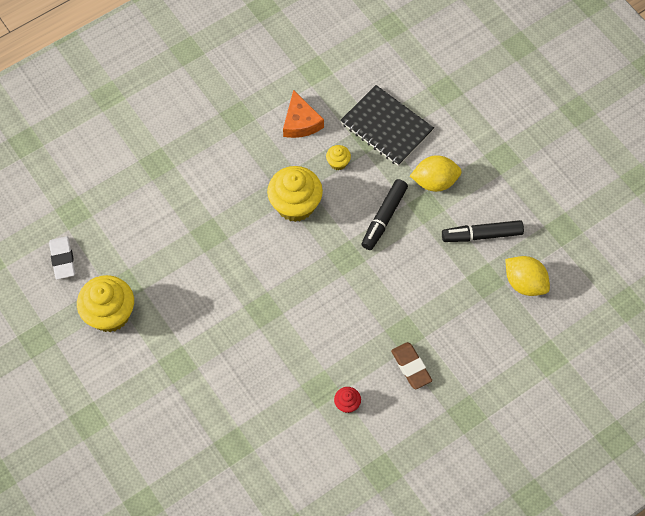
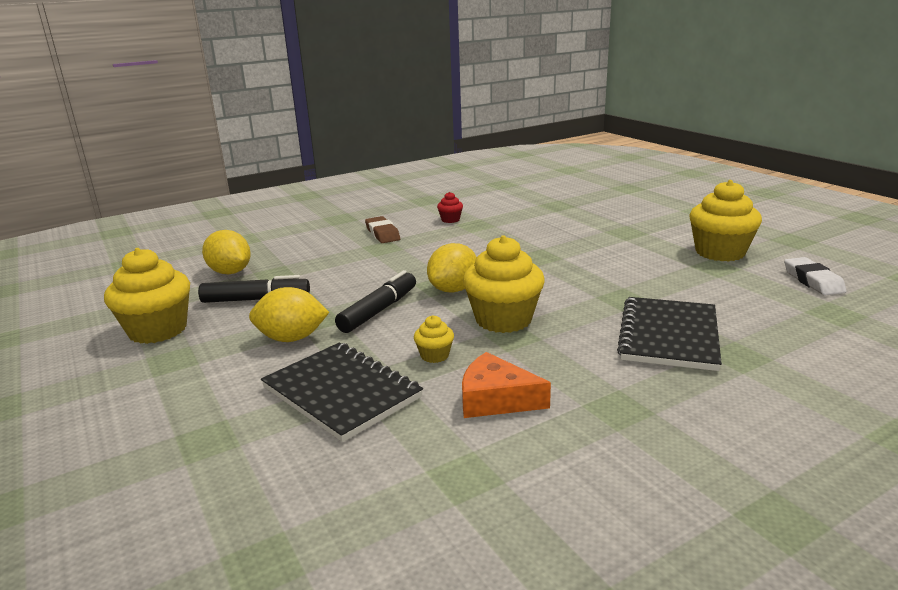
camera: 175 degrees left, 40 degrees down
(190, 184) = (669, 336): none -> black notebook
(300, 122) = (496, 399): orange cheese -> orange cheese turned 60 degrees counterclockwise
(332, 249) = (453, 289): none -> yellow lemon
(533, 192) = (158, 330): none -> yellow cupcake

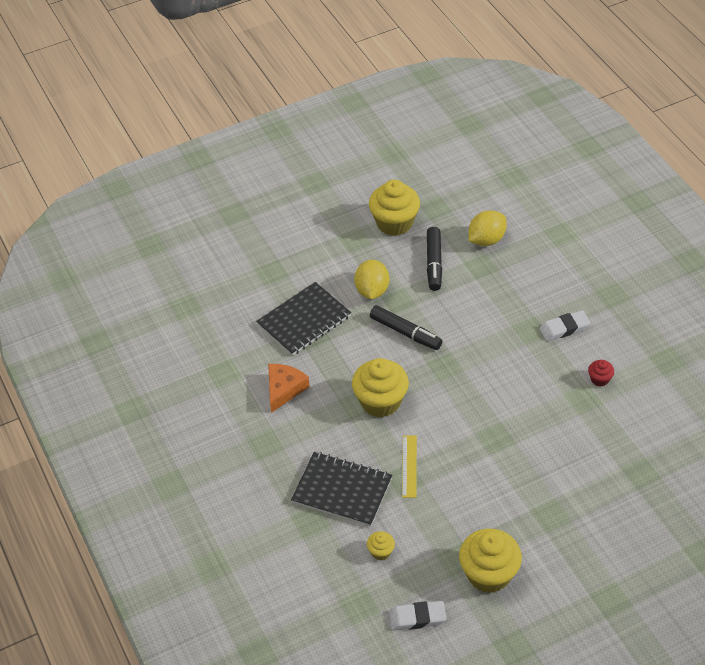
camera: 95 degrees right, 25 degrees up
(382, 234) = (564, 328): brown eraser -> white eraser
(434, 355) = (337, 363): yellow cupcake -> yellow cupcake (381, 552)
(453, 289) = (435, 376): yellow lemon -> none
(602, 296) = (409, 466): none -> yellow ruler

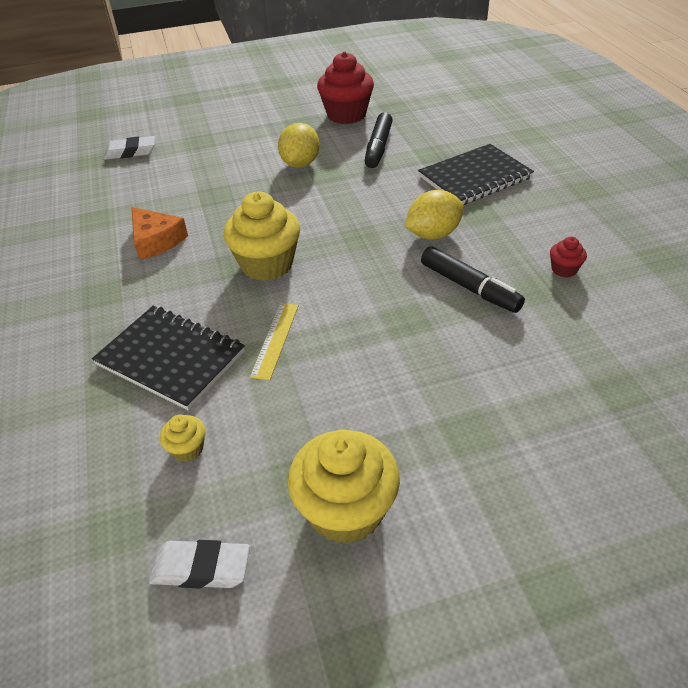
camera: 10 degrees right, 5 degrees down
(284, 389) = (156, 240): orange cheese -> orange cheese turned 105 degrees clockwise
(304, 320) = (212, 182): black notebook -> black notebook (474, 177)
(394, 223) = (346, 115): yellow cupcake -> red cupcake
(405, 333) = (324, 202): black marker -> black marker (469, 287)
(486, 240) = (443, 133): yellow lemon -> yellow lemon (433, 234)
(564, 328) = (522, 214): white eraser -> white eraser (130, 152)

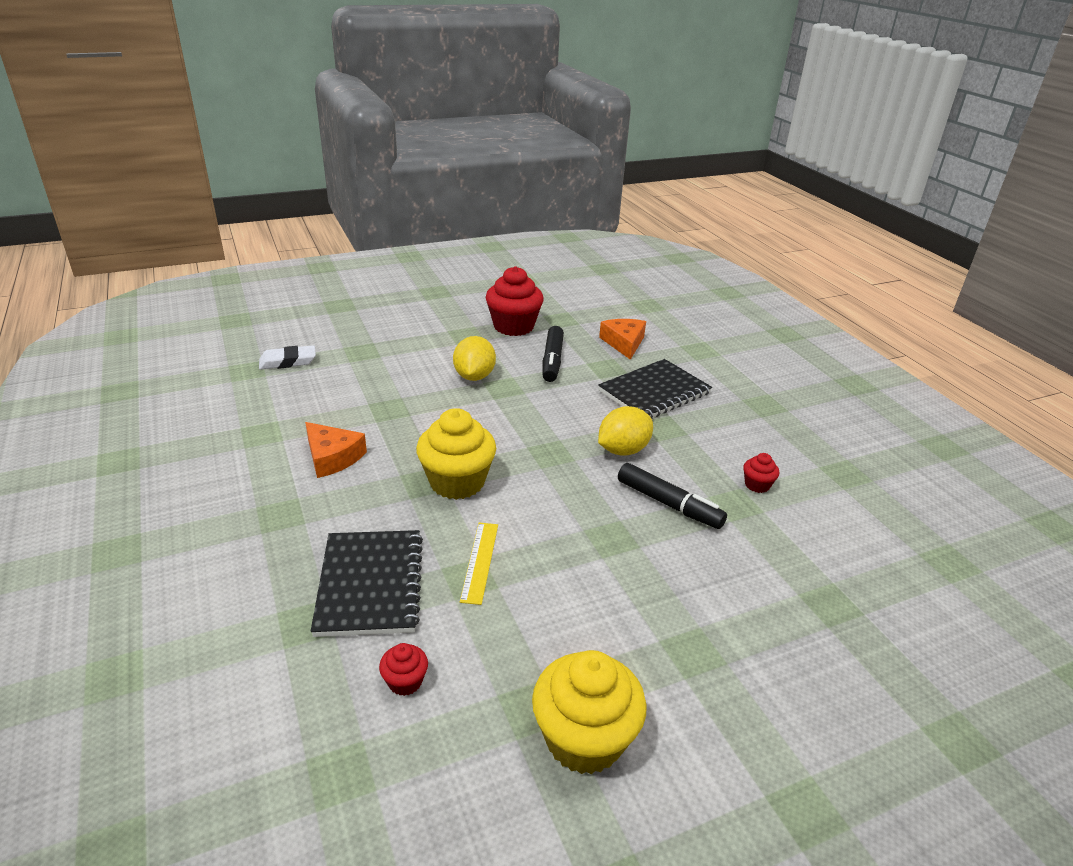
camera: 10 degrees left, 10 degrees down
(170, 358) = (370, 584): black notebook -> black notebook turned 60 degrees clockwise
(187, 449) = (405, 681): yellow cupcake -> red cupcake
(201, 568) = (442, 810): white eraser -> none
(452, 129) = (624, 343): none -> orange cheese

